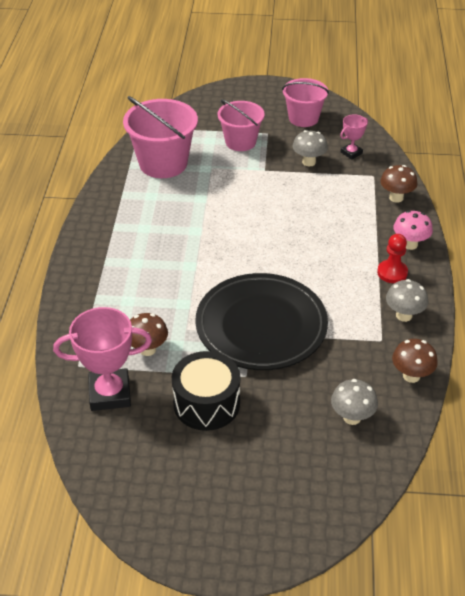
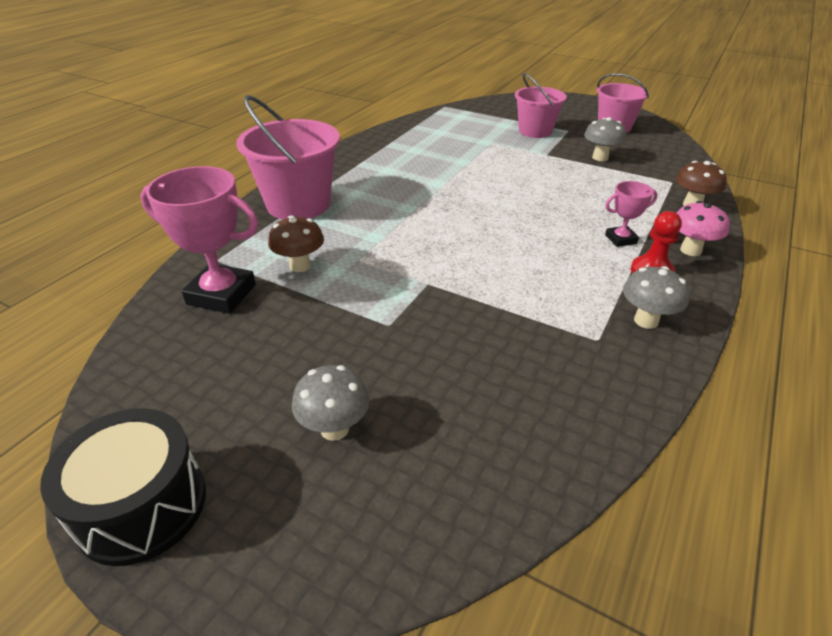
camera: 25 degrees right, 5 degrees down
(163, 163) = (446, 131): pink bucket -> pink bucket (298, 204)
(206, 403) = (317, 339): black drum -> black drum (142, 505)
(261, 326) = (446, 280): black plate -> none
(351, 153) = (654, 160): pink trophy -> pink trophy (620, 239)
(352, 417) = (499, 422): grey mushroom -> grey mushroom (334, 428)
(411, 376) = (622, 397): brown mushroom -> none

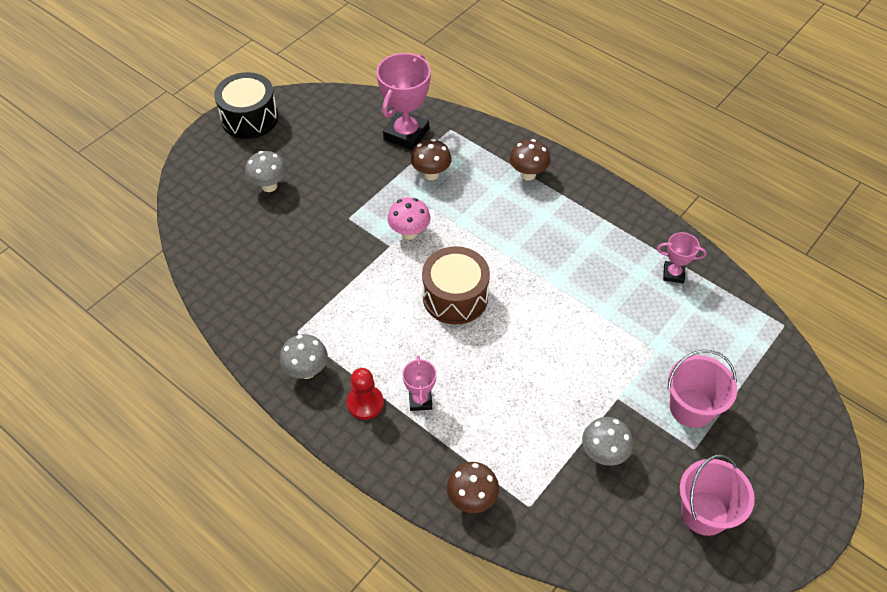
camera: 100 degrees right, 15 degrees up
(298, 204) = (528, 174): pink bucket -> brown mushroom
(411, 138) = (673, 274): none -> pink trophy
(483, 232) = (455, 297): none -> brown drum
(690, 250) = (389, 451): pink mushroom -> pink mushroom (409, 233)

